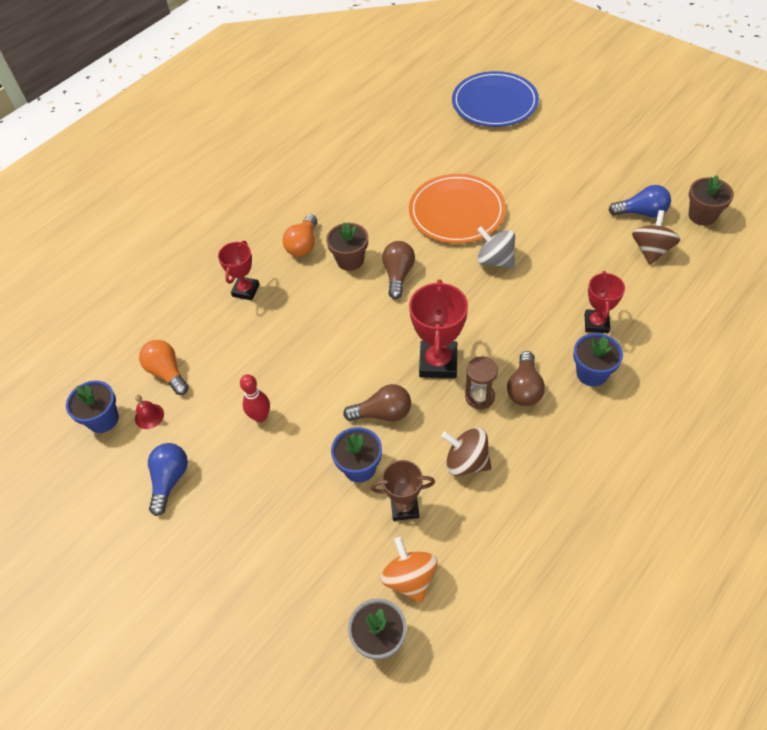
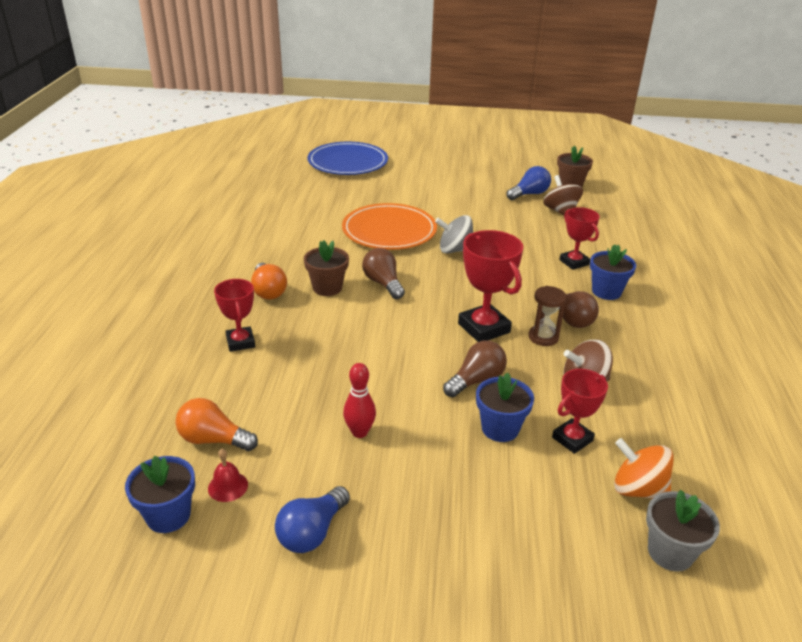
camera: 40 degrees left, 20 degrees down
(170, 480) = (312, 532): blue light bulb -> blue light bulb turned 120 degrees counterclockwise
(404, 507) = (572, 439): brown trophy -> red trophy

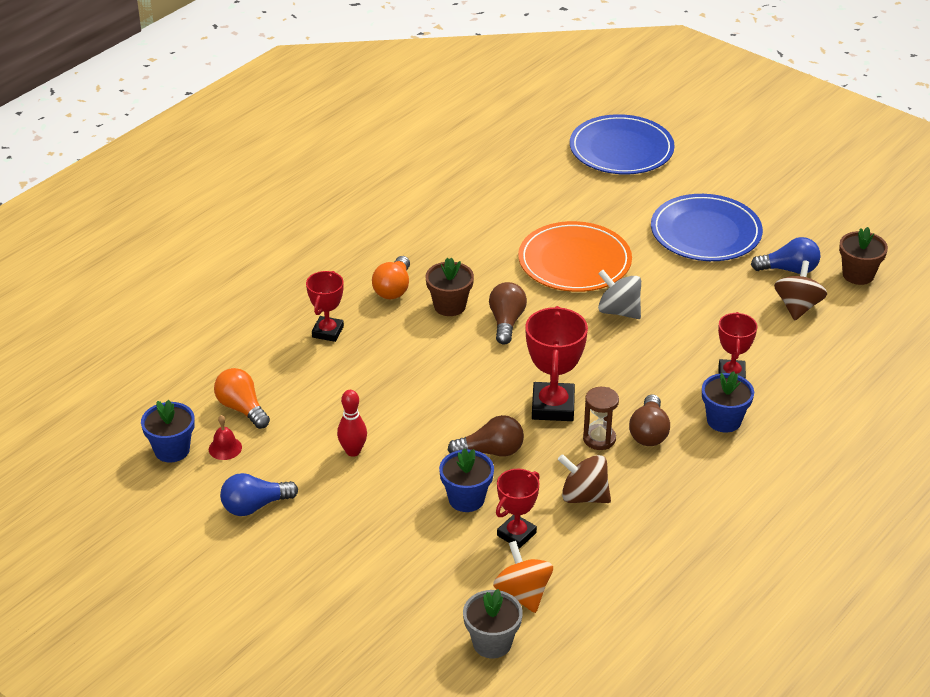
camera: 35 degrees right, 5 degrees up
(455, 190) = (705, 232): none -> blue plate
(572, 439) = (516, 534): red trophy -> red trophy turned 45 degrees counterclockwise

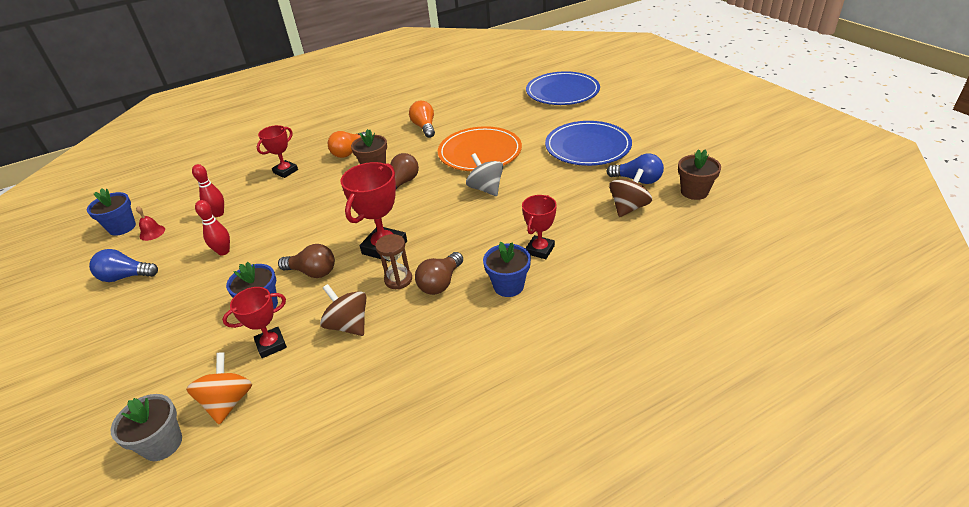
camera: 25 degrees right, 0 degrees up
(242, 408) = (189, 209): orange light bulb -> orange light bulb (424, 127)
(292, 406) = (218, 214): none -> red bowling pin

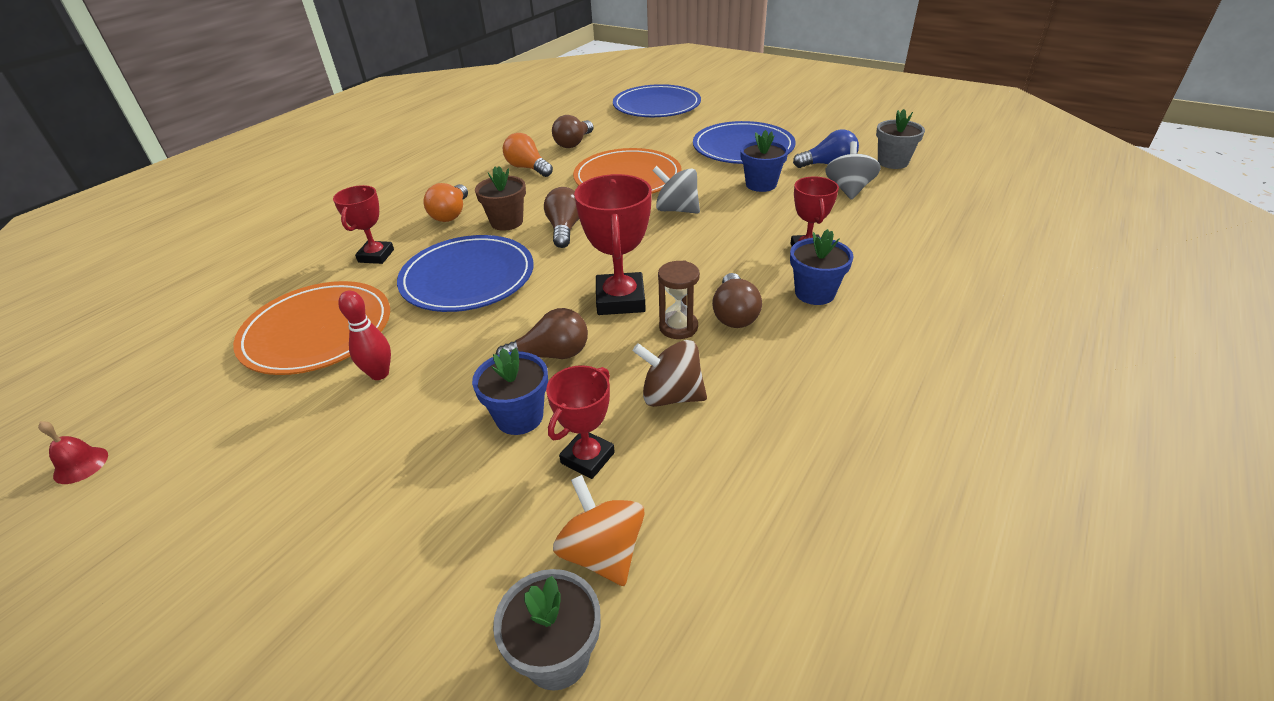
camera: 30 degrees left, 0 degrees up
(122, 227) = (146, 398): blue flower pot -> blue flower pot (761, 184)
(126, 277) = (229, 461): blue light bulb -> none
(152, 232) = (217, 388): red bell -> red bell (81, 465)
(218, 214) = (317, 331): red bowling pin -> orange plate
(318, 202) = (468, 278): none -> blue plate
(472, 113) = (574, 143): none -> brown light bulb
(628, 207) = (849, 190): brown spinning top -> grey spinning top
(694, 192) = (892, 162): brown flower pot -> grey flower pot

